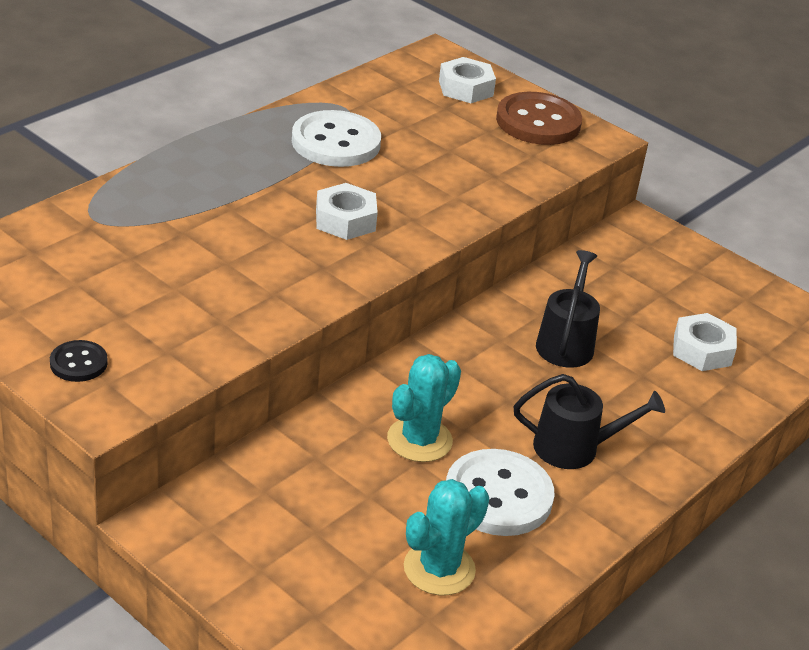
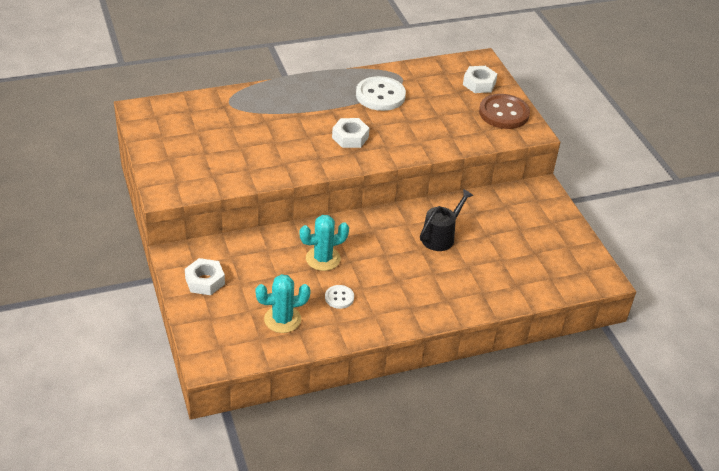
camera: 30 degrees right, 5 degrees up
(78, 363) = (170, 169): black button -> none
(498, 496) = (339, 298): white button -> white button, size x0.51
(574, 448) = (398, 289): black watering can -> none
(702, 350) = (514, 265): white nut -> white nut (205, 281)

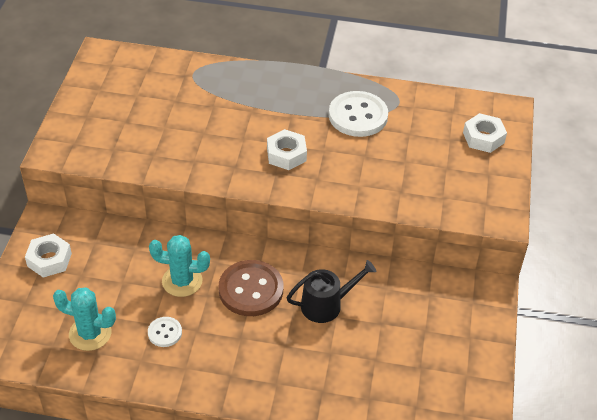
camera: 30 degrees right, 5 degrees up
(503, 113) = (485, 184): brown button -> brown button (251, 290)

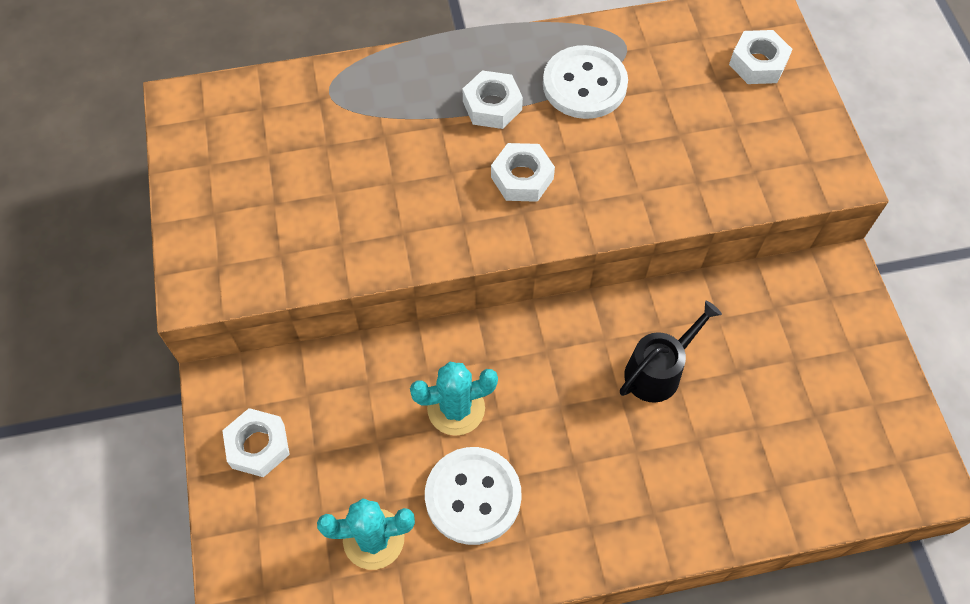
camera: 20 degrees left, 15 degrees up
(165, 332) = (473, 496): white button -> white button, size x1.98
(251, 290) = (552, 386): brown button -> none
(291, 110) = (492, 105): none -> white nut

